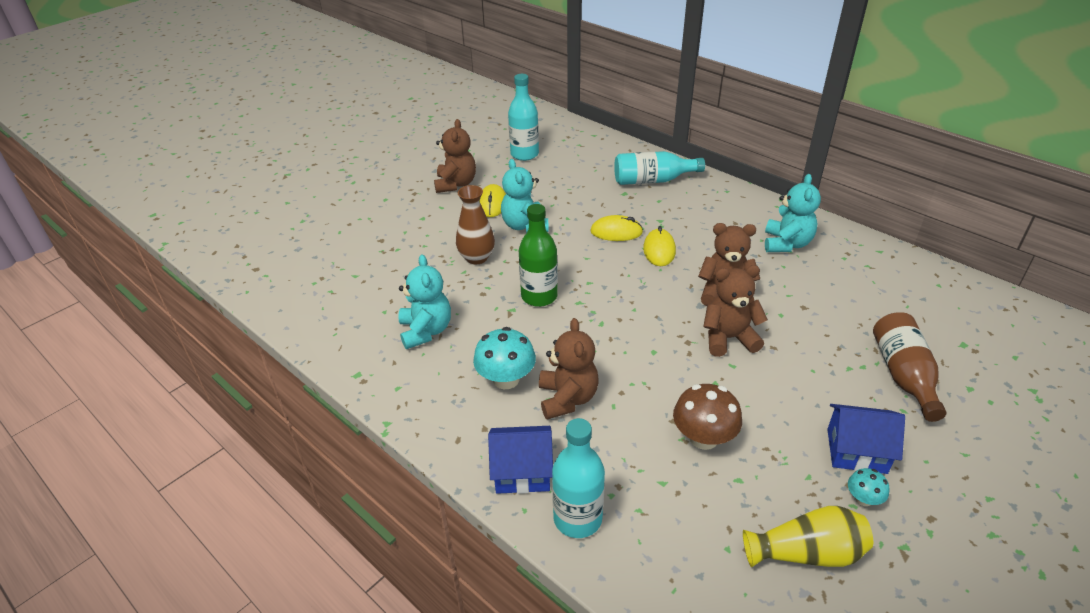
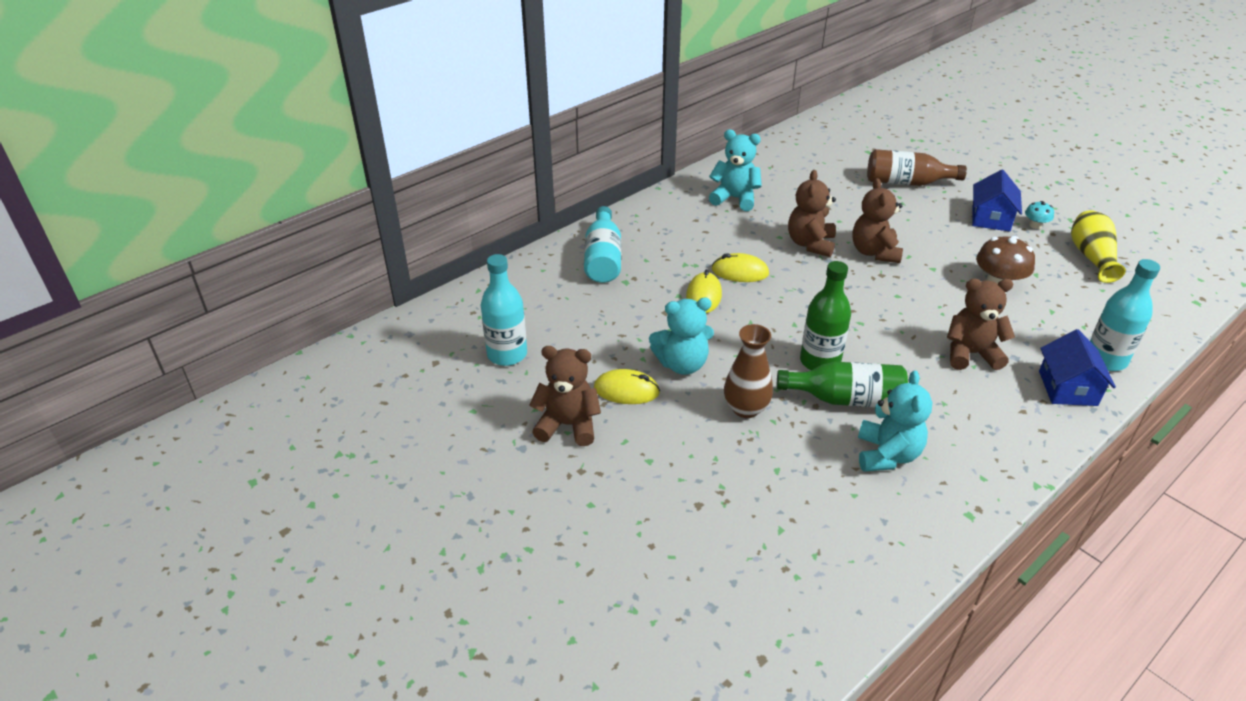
camera: 85 degrees left, 0 degrees up
(426, 331) = (887, 455): turquoise teddy bear -> turquoise teddy bear turned 105 degrees clockwise
(491, 310) = (846, 399): none -> green bottle
(506, 379) = (953, 393): turquoise mushroom -> none

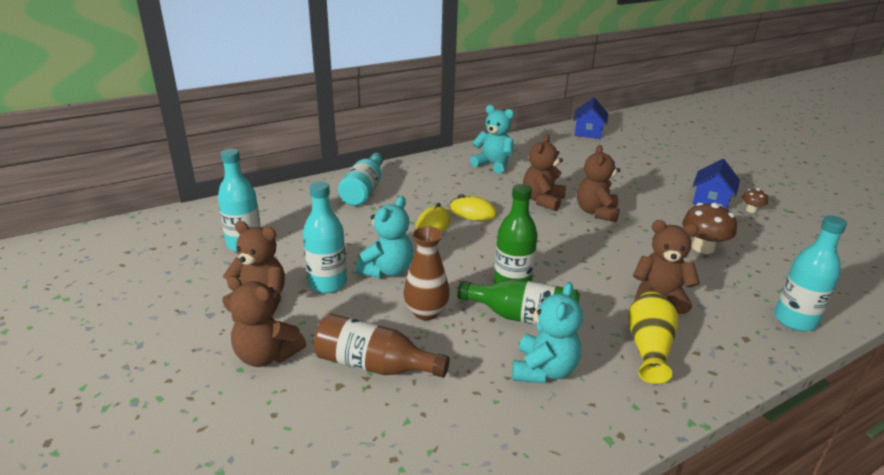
camera: 10 degrees right, 10 degrees down
(609, 485) = (266, 355): none -> brown teddy bear
(626, 390) = (327, 283): yellow mouse -> turquoise bottle
(682, 364) = (387, 271): turquoise teddy bear -> turquoise teddy bear turned 60 degrees counterclockwise
(906, 182) = (644, 169): brown bottle -> brown bottle (374, 365)
(1035, 225) = (751, 210): turquoise mushroom -> brown mushroom
(1067, 388) = (749, 339): blue house -> blue house (588, 132)
(1091, 257) = (799, 238): yellow vase -> yellow vase (649, 348)

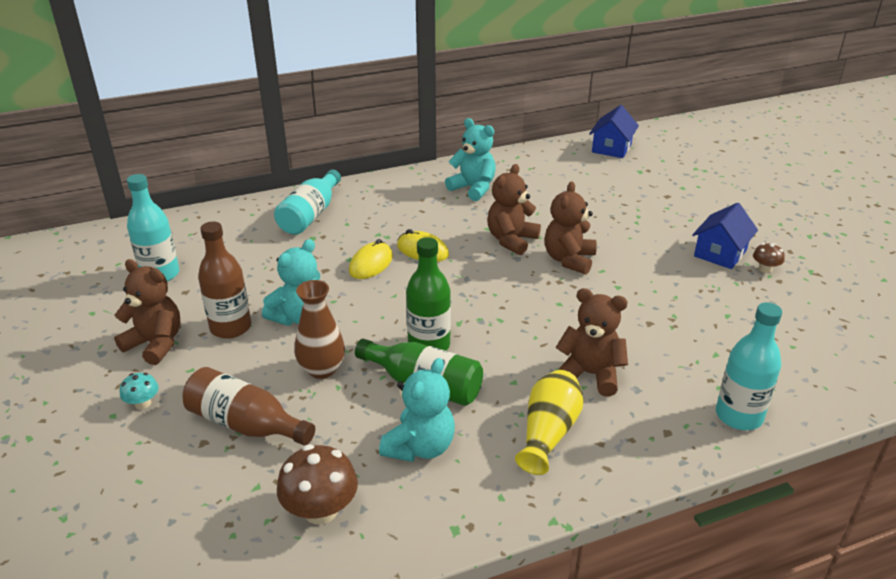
camera: 10 degrees right, 5 degrees up
(266, 355) = (143, 403): brown teddy bear -> turquoise mushroom
(327, 283) = (231, 327): turquoise bottle -> brown bottle
(703, 248) = (676, 315): brown mushroom -> brown mushroom (320, 510)

